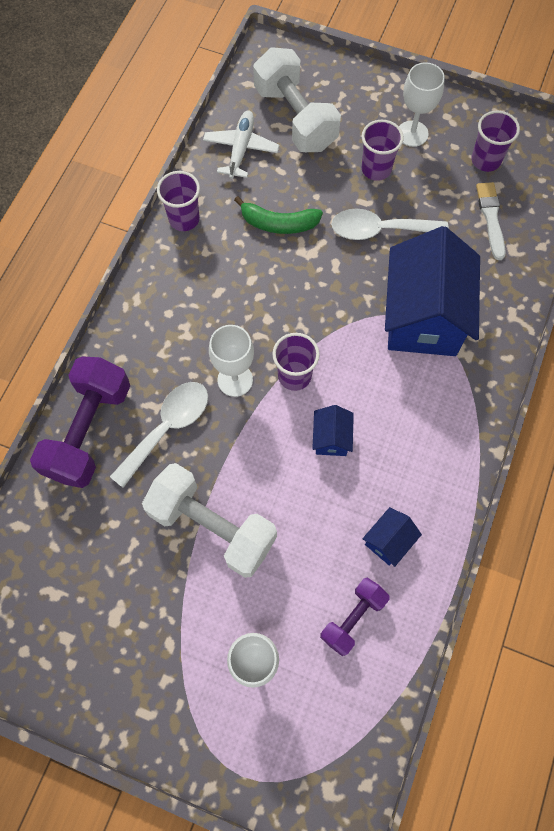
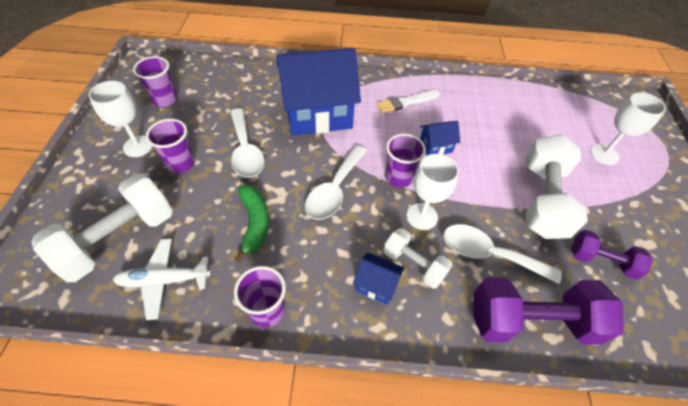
camera: 110 degrees left, 15 degrees down
(183, 350) = (414, 264): none -> white dumbbell
(297, 304) = (334, 190): none -> white spoon
(352, 618) = (541, 115): purple dumbbell -> purple dumbbell (601, 261)
(388, 541) = (485, 107): blue house -> blue house (376, 285)
(491, 218) = (221, 91): white brush -> white brush (406, 102)

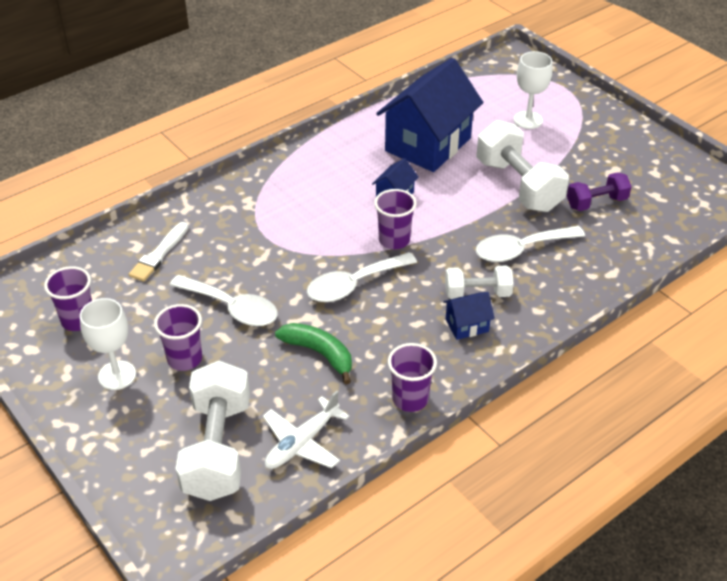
camera: 40 degrees left, 10 degrees down
(318, 114) = (257, 234): blue house -> blue house (428, 144)
(334, 190) = (353, 285): white spoon -> white spoon turned 75 degrees clockwise
(406, 102) = (325, 173): white brush -> white brush (159, 254)
(422, 216) = (445, 257): white goblet -> none
(531, 321) = (590, 273): purple dumbbell -> none

